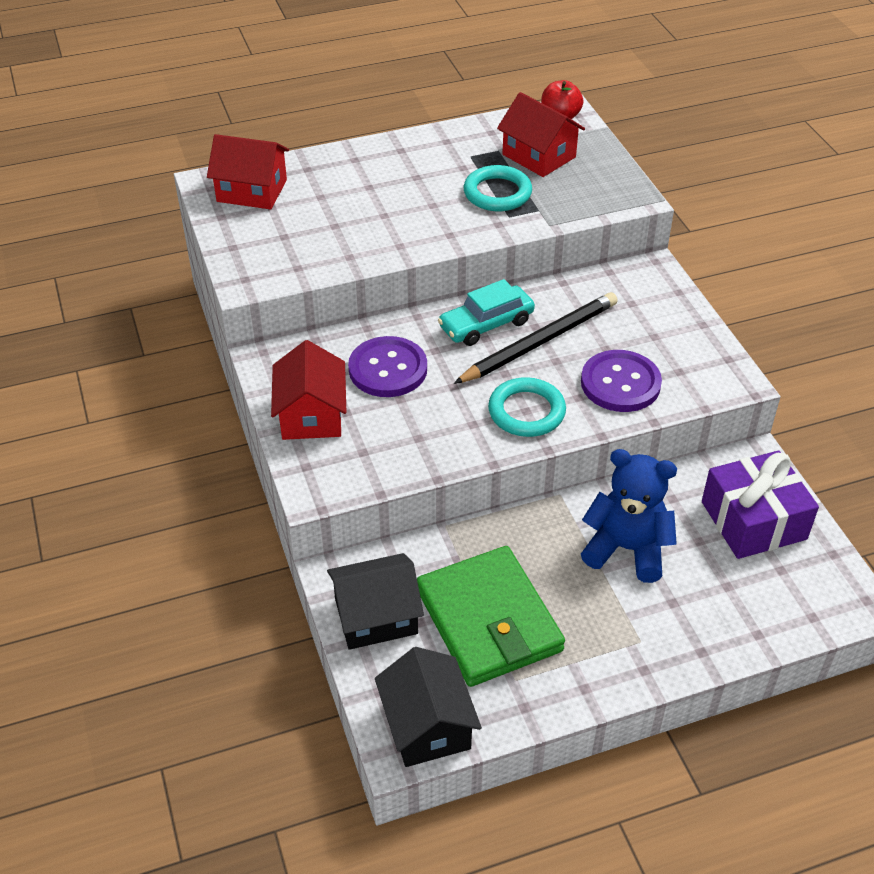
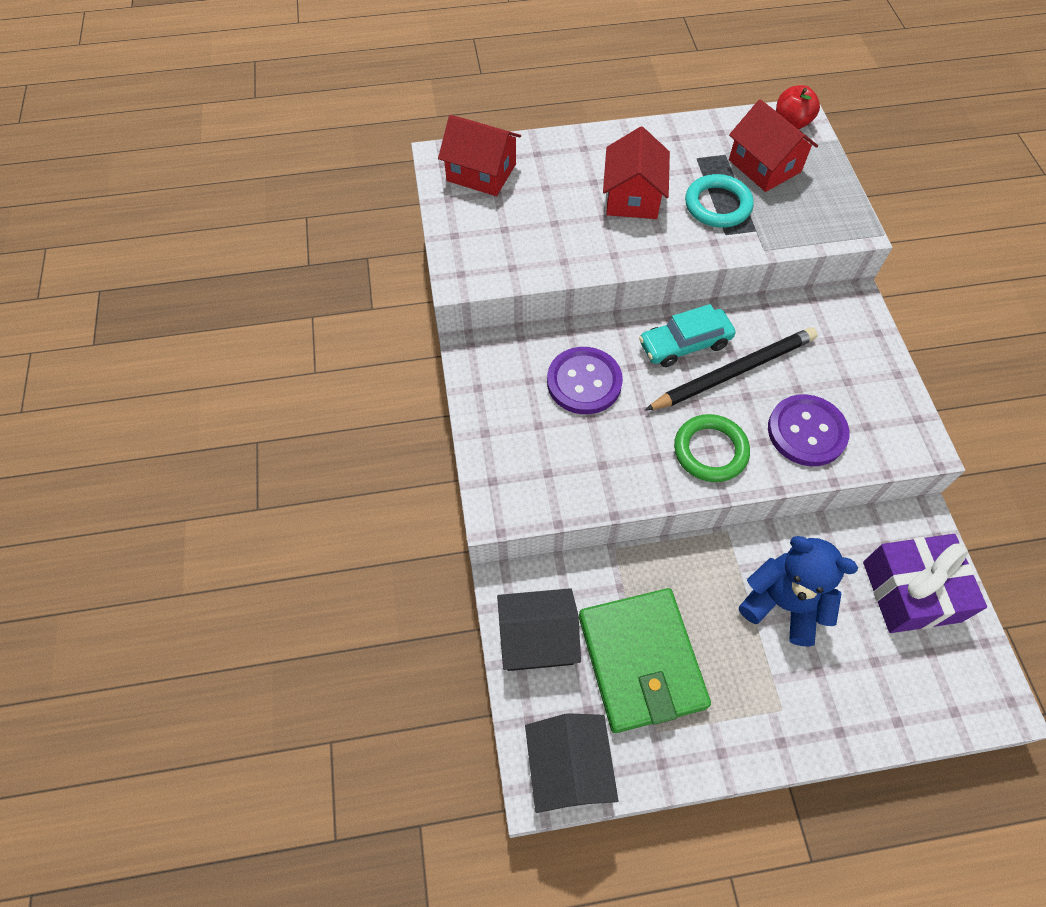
camera: 10 degrees right, 15 degrees up
(311, 415) = (505, 423): red house -> red house (632, 197)
(526, 411) = (710, 451): turquoise ring -> green ring

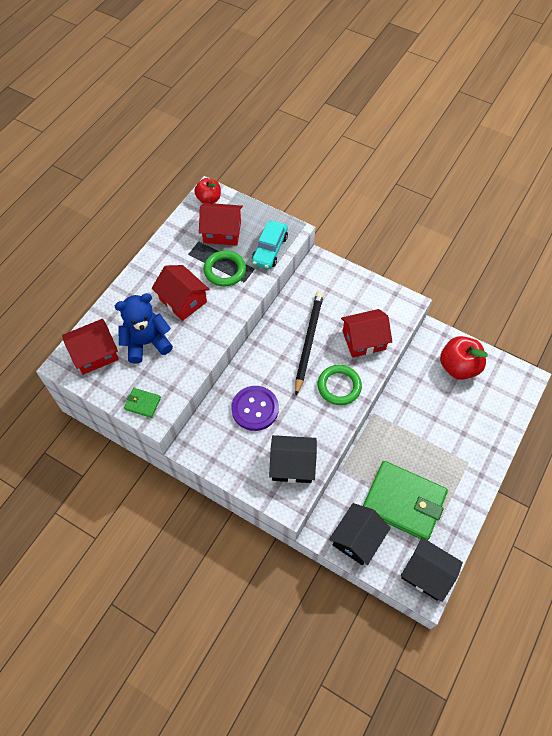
camera: 50 degrees left, 0 degrees up
(466, 256) = (142, 403): none -> green wallet
(551, 476) = (292, 465): none -> black house
(684, 344) = (275, 348): turquoise car -> turquoise car (269, 249)
(717, 205) = (225, 270): turquoise ring -> green ring
(783, 603) = (424, 420): blue teddy bear -> blue teddy bear (147, 343)
(806, 432) = (364, 340): purple button -> red house
(911, 591) = (458, 367): purple gift -> red apple

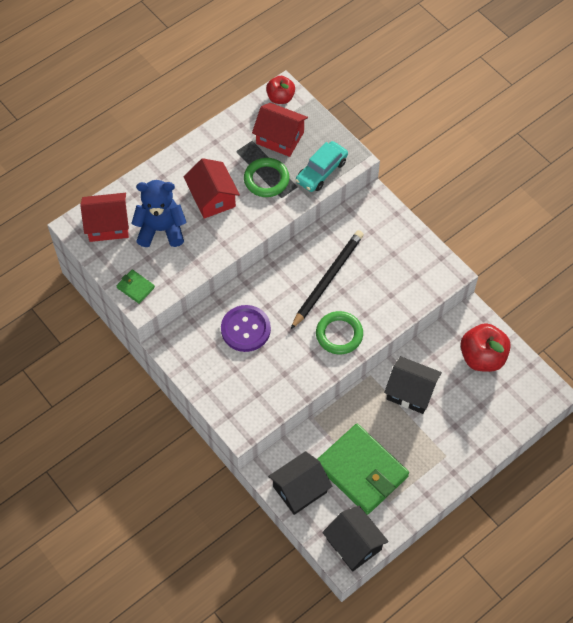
camera: 20 degrees right, 0 degrees up
(292, 465) = (260, 395): black house -> black house (411, 392)
(364, 340) = (385, 296): red house -> none

